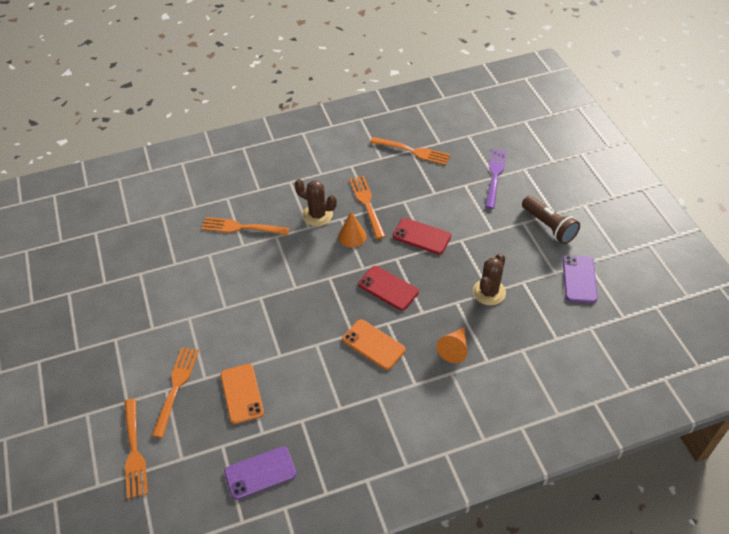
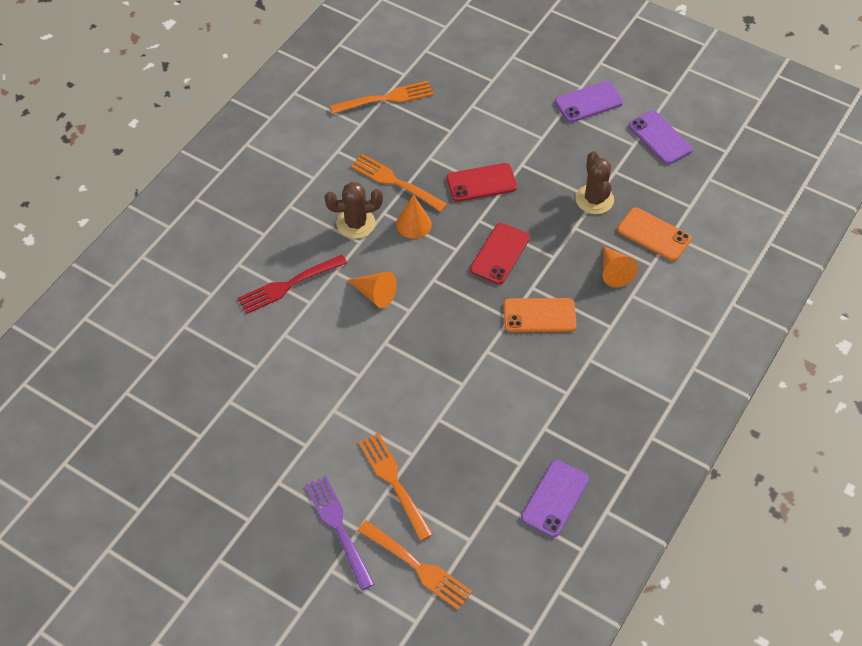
camera: 40 degrees left, 5 degrees up
(241, 227) = (288, 285): orange fork -> red fork
(242, 393) = (464, 443): orange phone -> orange phone (654, 234)
(285, 264) = (375, 294): none -> orange cone
(388, 288) = (500, 254): red phone -> red phone turned 60 degrees counterclockwise
(495, 175) = (492, 78): purple fork -> purple fork (338, 528)
(549, 226) = (588, 102): brown flashlight -> purple phone

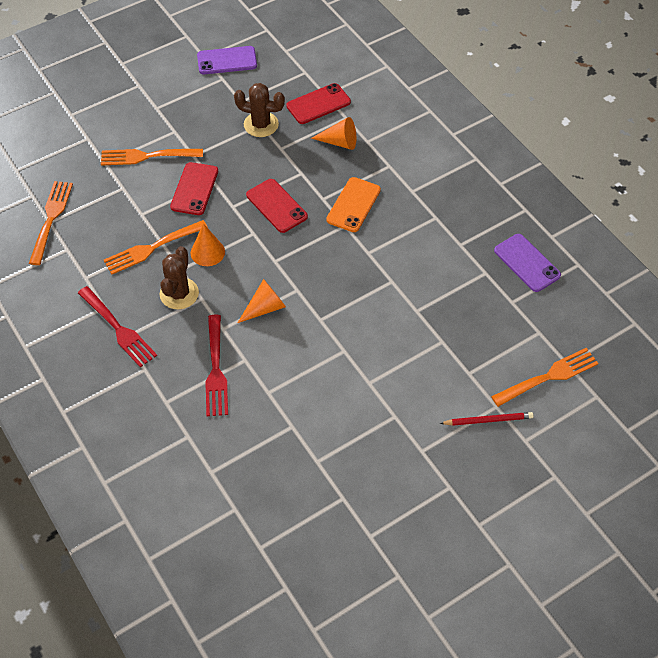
camera: 65 degrees left, 0 degrees up
(295, 197) = (118, 329): none -> red fork
(338, 528) = (488, 420): purple fork -> red pencil
(394, 482) = (462, 364): orange fork -> orange fork (147, 156)
(588, 102) = (159, 87): purple phone -> none
(654, 234) = (318, 104): orange phone -> red phone

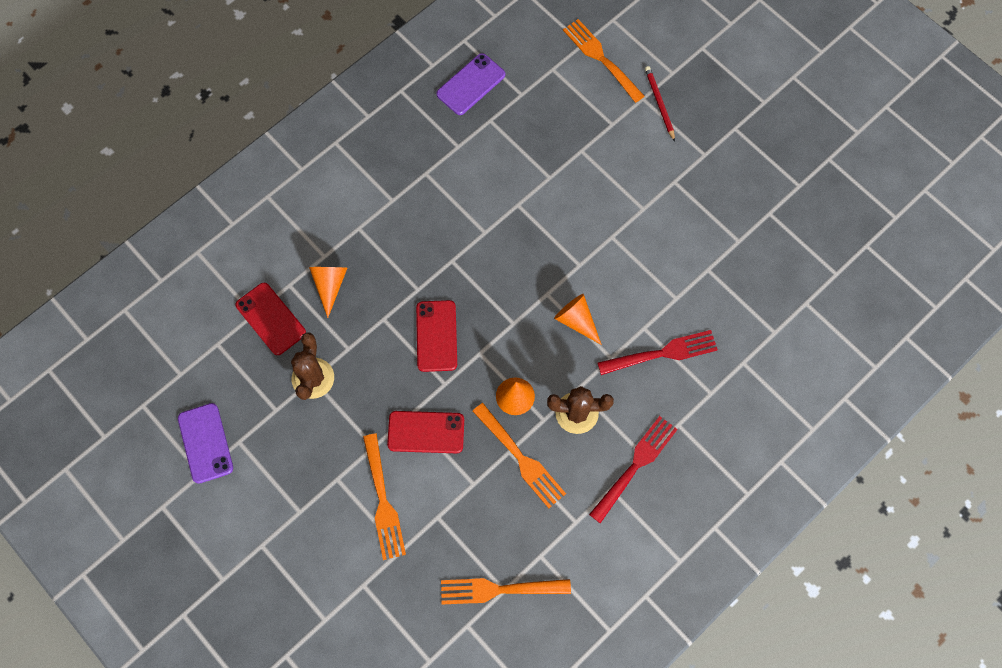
camera: 100 degrees left, 15 degrees up
(276, 206) = (436, 336): red phone -> red phone turned 45 degrees counterclockwise
(353, 205) = (422, 256): orange phone -> none

